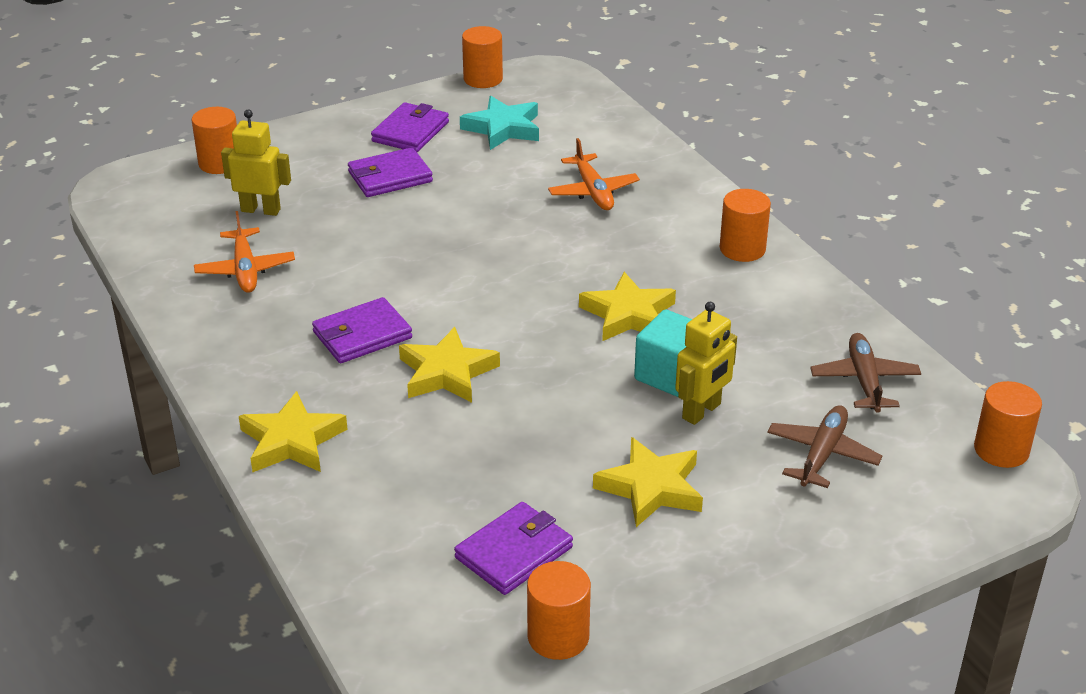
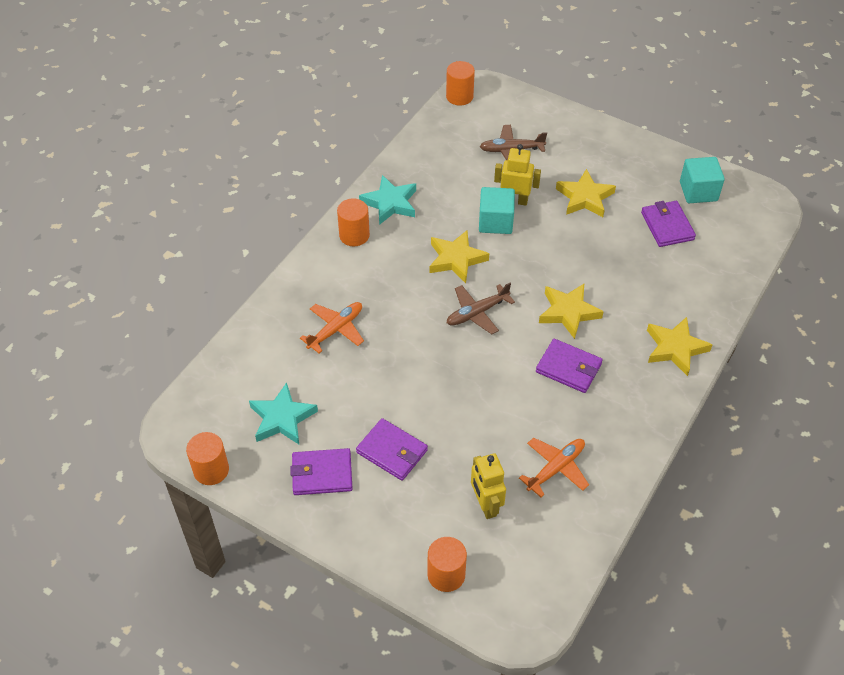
camera: 120 degrees left, 15 degrees up
(514, 552) = (667, 226): purple wallet -> purple wallet turned 60 degrees clockwise
(558, 637) = (698, 191): orange cylinder -> turquoise cube
(783, 296) = (390, 203): none -> turquoise star
(864, 381) = (443, 152): brown plane -> brown plane (477, 313)

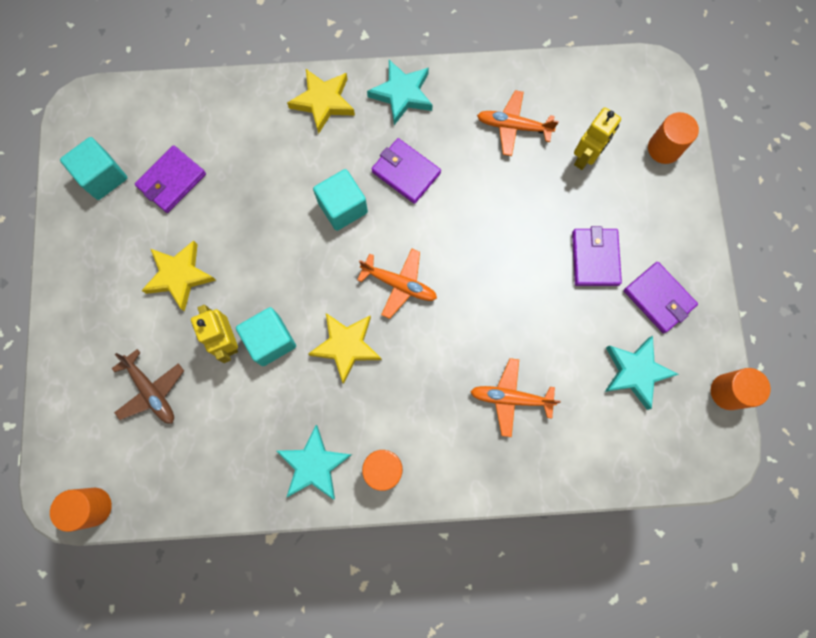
camera: 125 degrees left, 25 degrees up
(477, 313) = (399, 284): brown plane -> orange plane
(568, 312) = (342, 207): yellow star -> turquoise cube
(568, 368) = (406, 172): purple wallet -> purple wallet turned 45 degrees counterclockwise
(645, 406) = (402, 94): none -> turquoise star

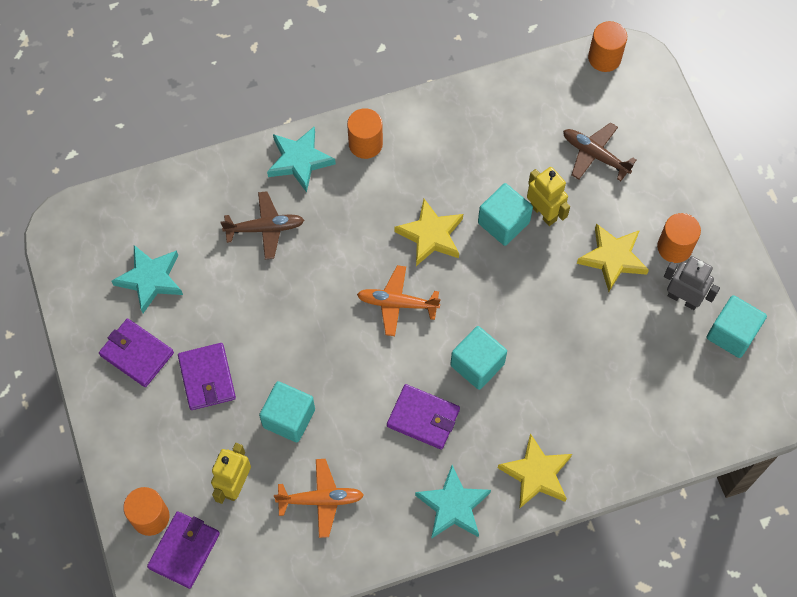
camera: 165 degrees right, 10 degrees down
(131, 220) = (683, 298): none -> grey robot
(172, 181) = (660, 347): purple wallet -> purple wallet (184, 550)
(314, 465) = (428, 132): turquoise star -> turquoise star (299, 161)
(510, 398) = (265, 228): orange plane -> brown plane
(526, 202) = (289, 418): none -> turquoise cube
(728, 392) = (59, 283): orange cylinder -> orange cylinder (674, 247)

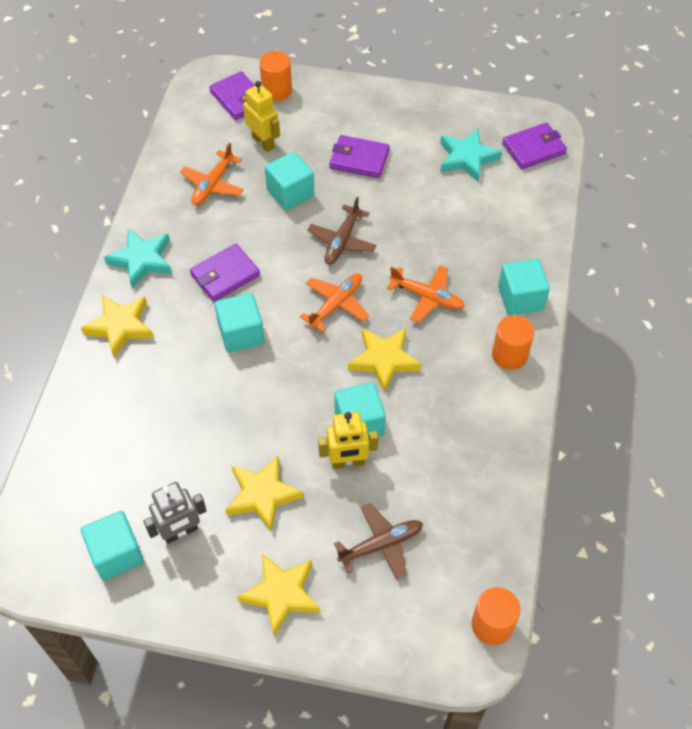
camera: 120 degrees right, 10 degrees down
(137, 354) = (408, 128): purple wallet -> purple wallet (533, 148)
(265, 228) = (467, 246): brown plane -> brown plane (342, 241)
(299, 161) = (520, 298): turquoise star -> turquoise cube
(343, 234) = (427, 297): none -> orange plane
(674, 247) = (236, 558): orange cylinder -> none
(679, 201) = (281, 594): none -> yellow star

